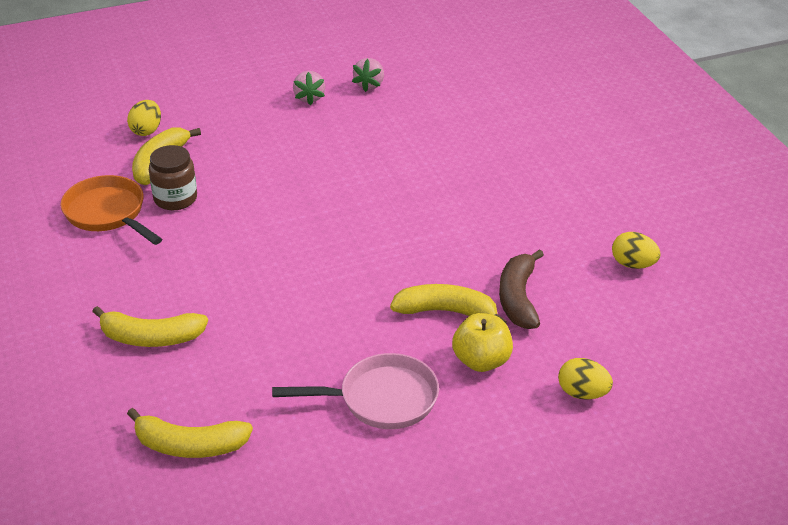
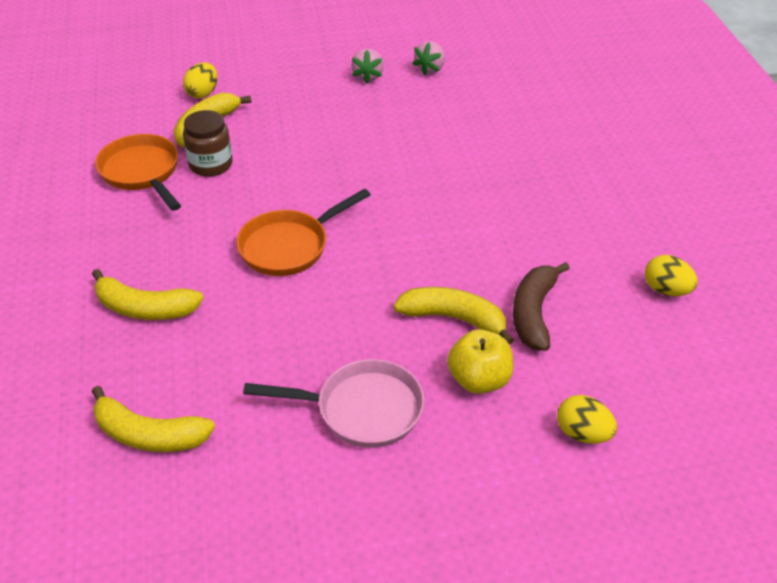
camera: 10 degrees right, 5 degrees up
(275, 266) = (289, 246): none -> orange pan

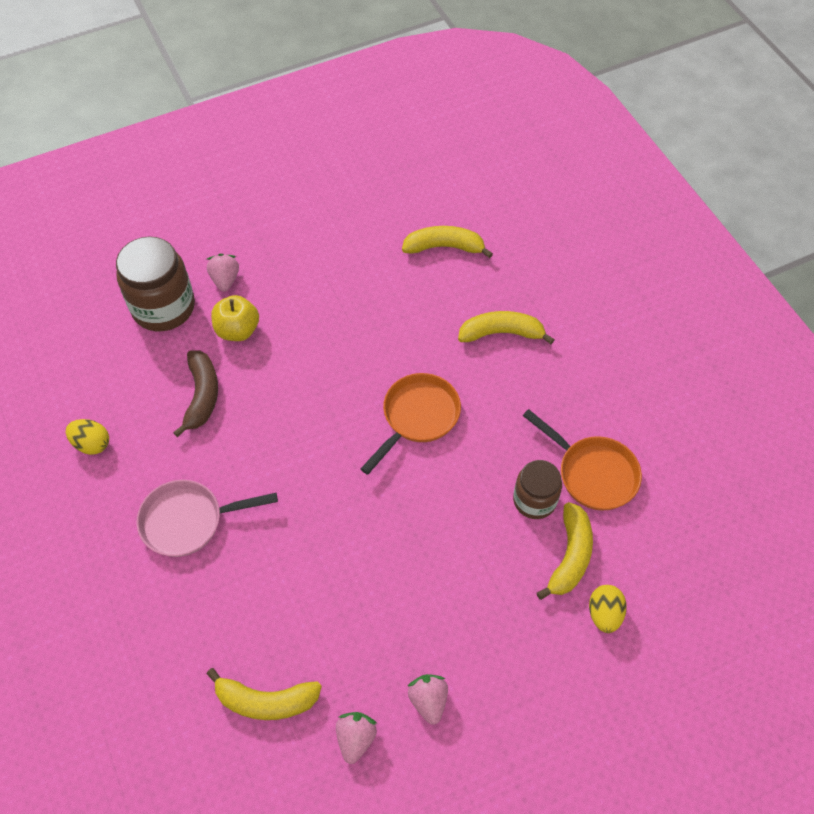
camera: 165 degrees right, 15 degrees up
(362, 410) = (314, 292): pink pan -> pink pan (188, 521)
(454, 318) = (264, 377): yellow banana -> yellow banana (266, 701)
(488, 456) = (225, 280): none -> pink strawberry
(583, 433) = (163, 307): yellow egg -> brown jar

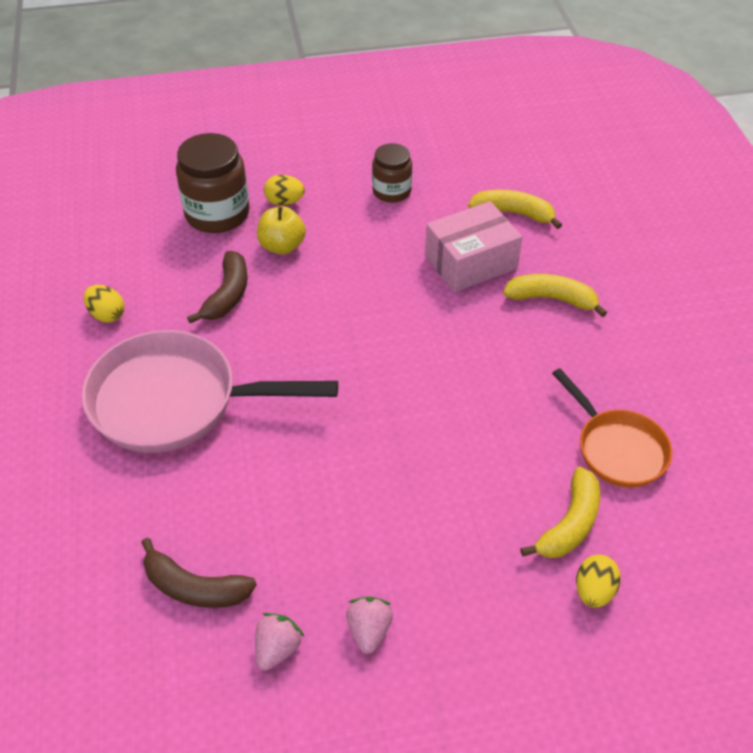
camera: 15 degrees right, 10 degrees down
(188, 521) = (175, 401): pink pan -> pink pan, size x1.70
(225, 280) = (284, 202): pink strawberry -> yellow egg
(266, 701) = (194, 587): yellow banana -> brown banana
(417, 417) = (440, 357): orange pan -> none
(419, 309) = (470, 262): none -> pink box
(534, 500) = (544, 460): brown jar -> brown jar (391, 191)

